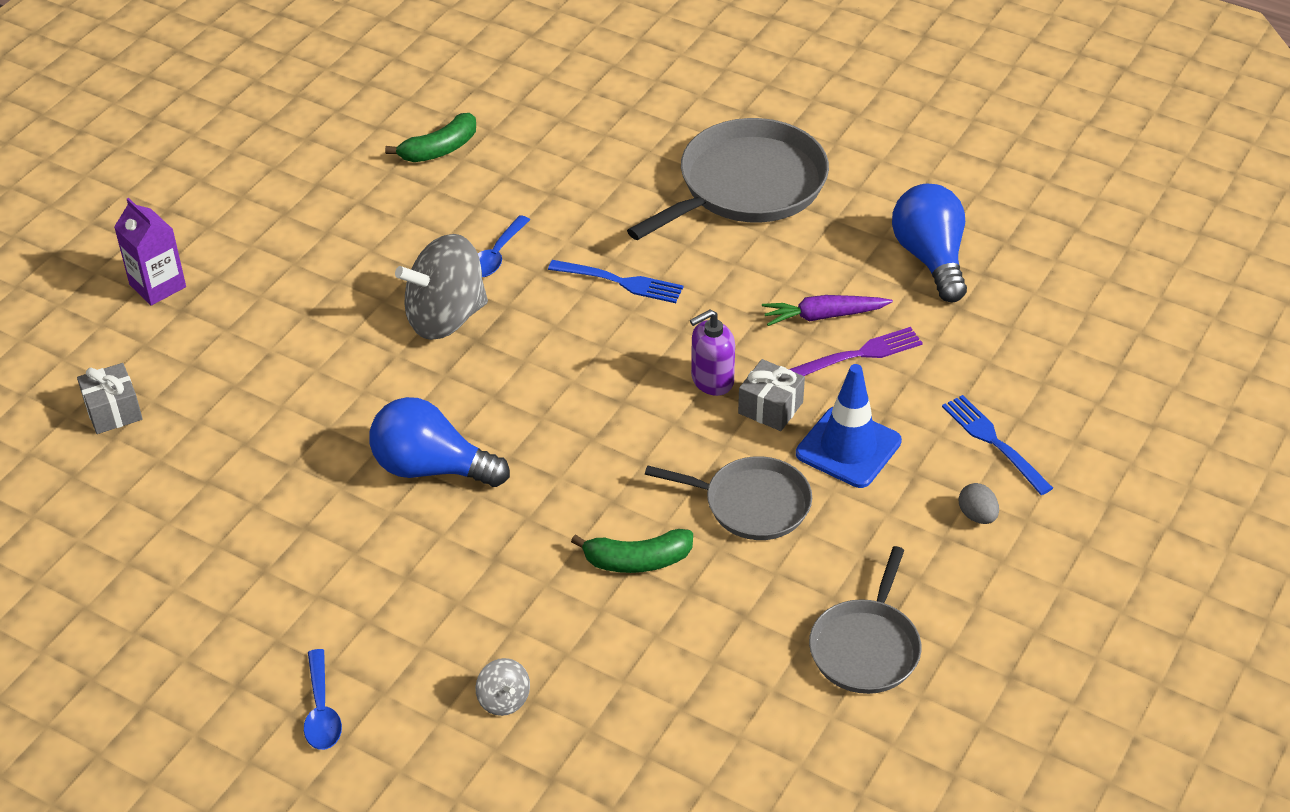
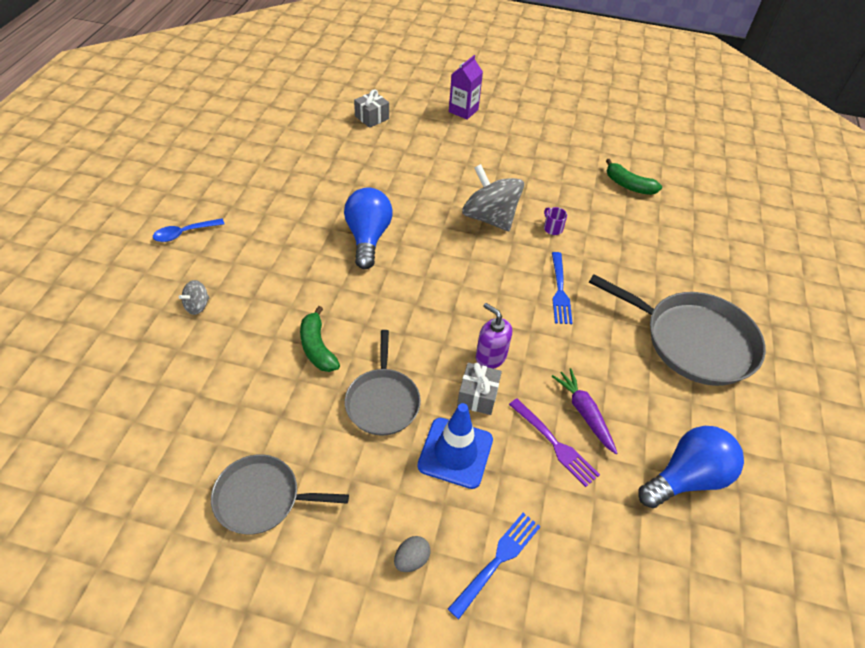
camera: 70 degrees right, 5 degrees up
(496, 255) = (552, 228): blue spoon -> purple mug

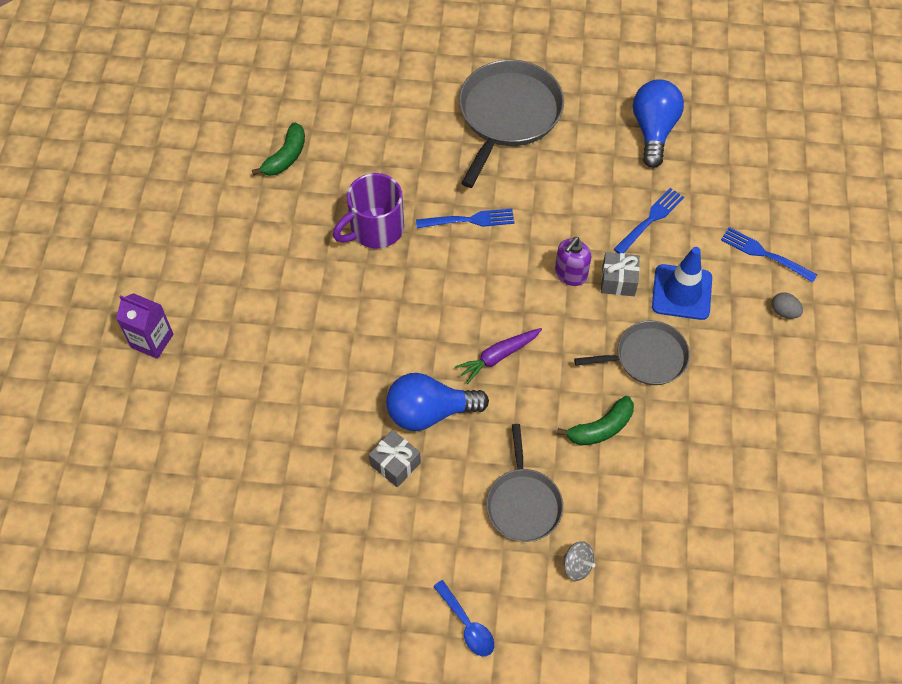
camera: 95 degrees left, 10 degrees up
(262, 498) = (771, 433): grey pan -> grey pan (523, 503)
(372, 117) = (183, 454): grey gift -> grey gift (395, 464)
(489, 218) = (370, 291): grey spinning top -> none
(552, 228) = (375, 229): purple mug -> purple mug, size x2.40
(554, 443) = (650, 220): purple fork -> blue fork
(584, 413) = (612, 199): purple carrot -> purple carrot (498, 357)
(686, 477) = (653, 131): blue light bulb -> blue light bulb turned 45 degrees clockwise

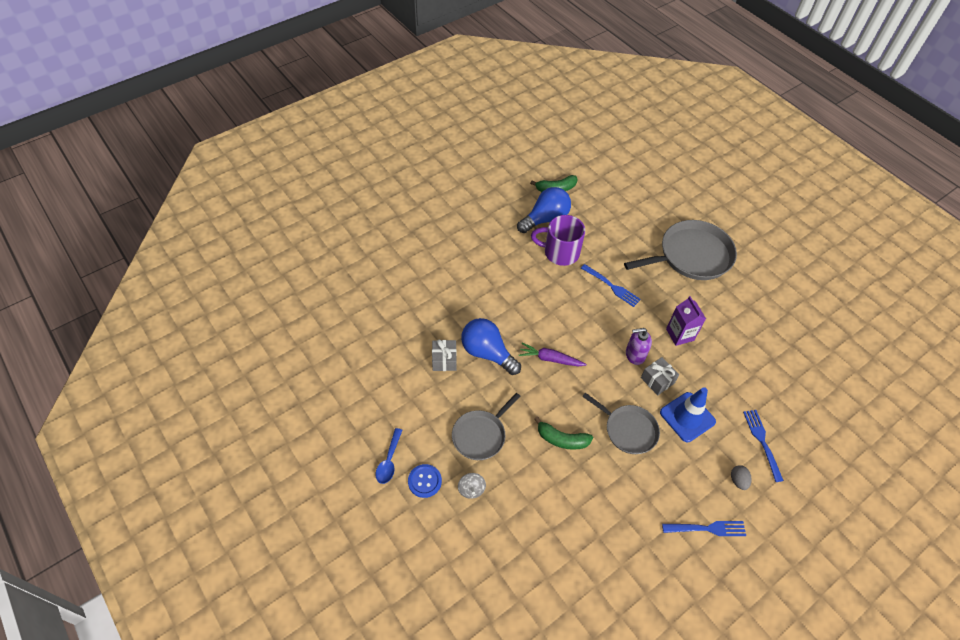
camera: 45 degrees right, 5 degrees down
(152, 341) = (407, 216): purple carton -> purple carton (680, 334)
(525, 606) = (424, 481): none -> blue button
(650, 220) = (712, 367): blue fork -> blue fork (706, 528)
(653, 131) = (768, 327): blue light bulb -> blue light bulb (545, 219)

